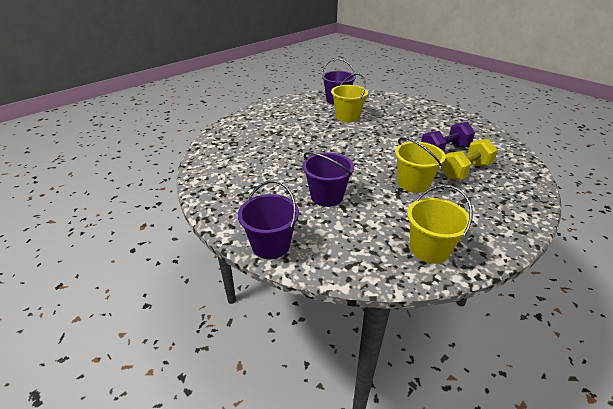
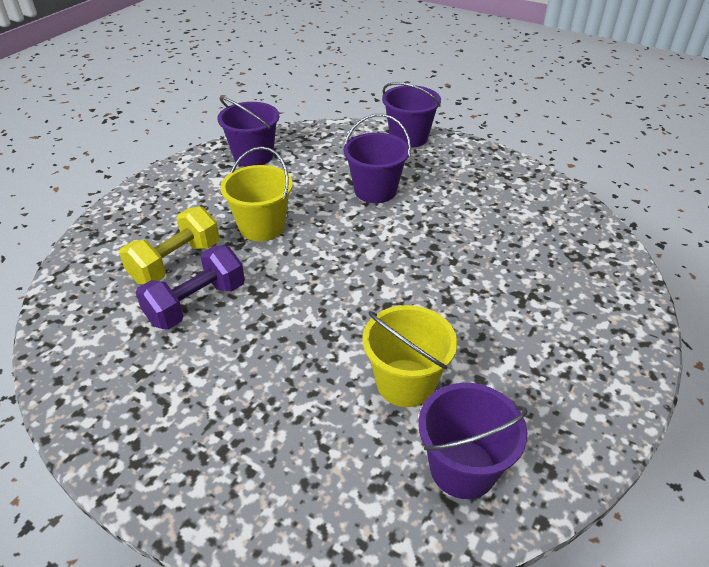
camera: 165 degrees right, 5 degrees up
(429, 249) = (253, 156): yellow bucket -> purple bucket

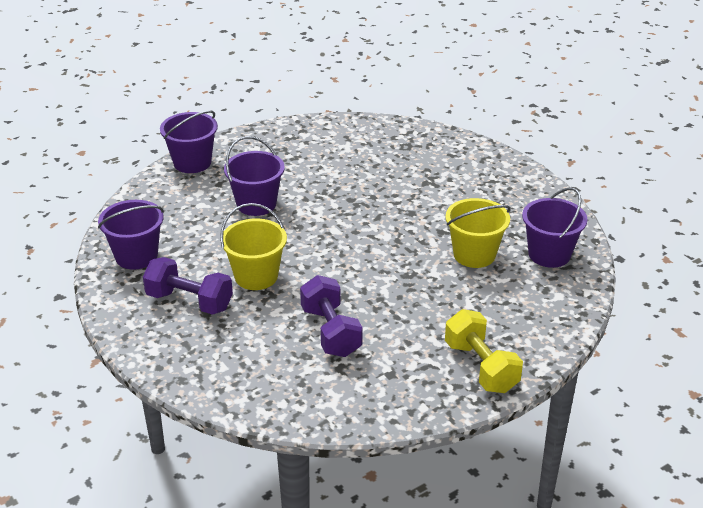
camera: 65 degrees left, 5 degrees down
(176, 262) = (268, 334): yellow dumbbell -> yellow dumbbell (481, 367)
(204, 202) = (189, 301): none -> purple dumbbell

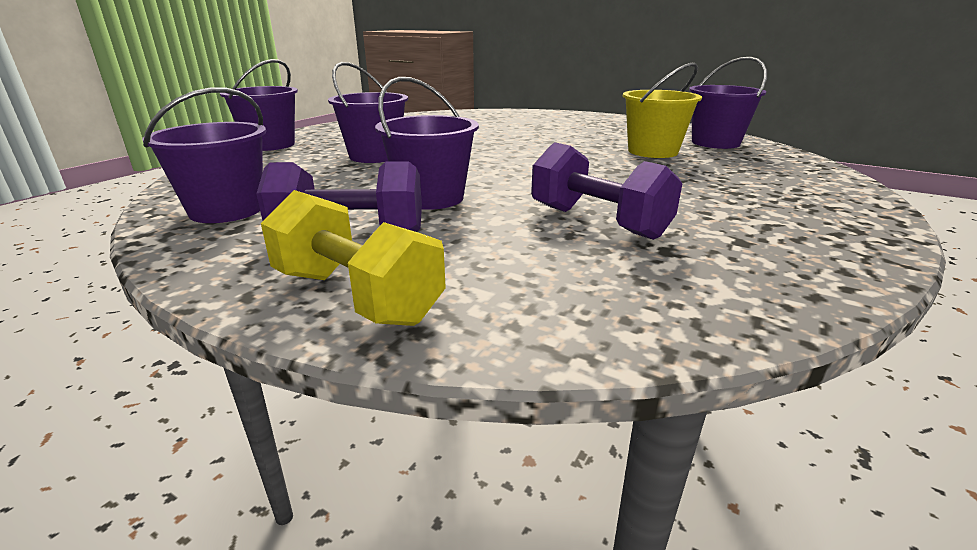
camera: 25 degrees left, 10 degrees down
(256, 276) = (431, 198): yellow bucket -> purple bucket
(481, 367) = (824, 213): yellow dumbbell -> yellow dumbbell (357, 296)

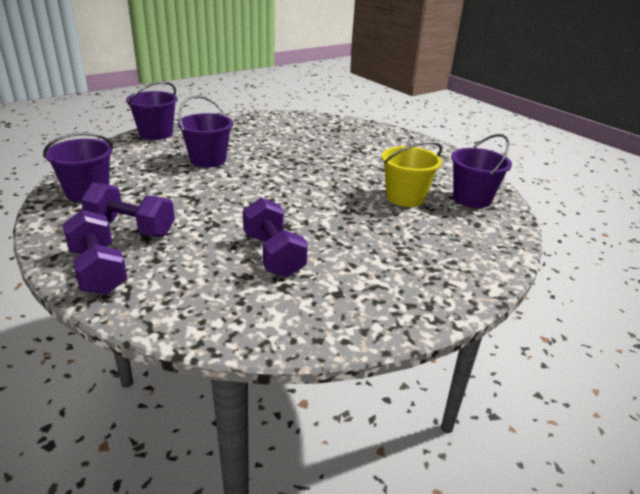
camera: 20 degrees right, 5 degrees up
(357, 296) = (98, 270): yellow dumbbell -> purple dumbbell
(431, 198) = (201, 209): purple bucket -> none

